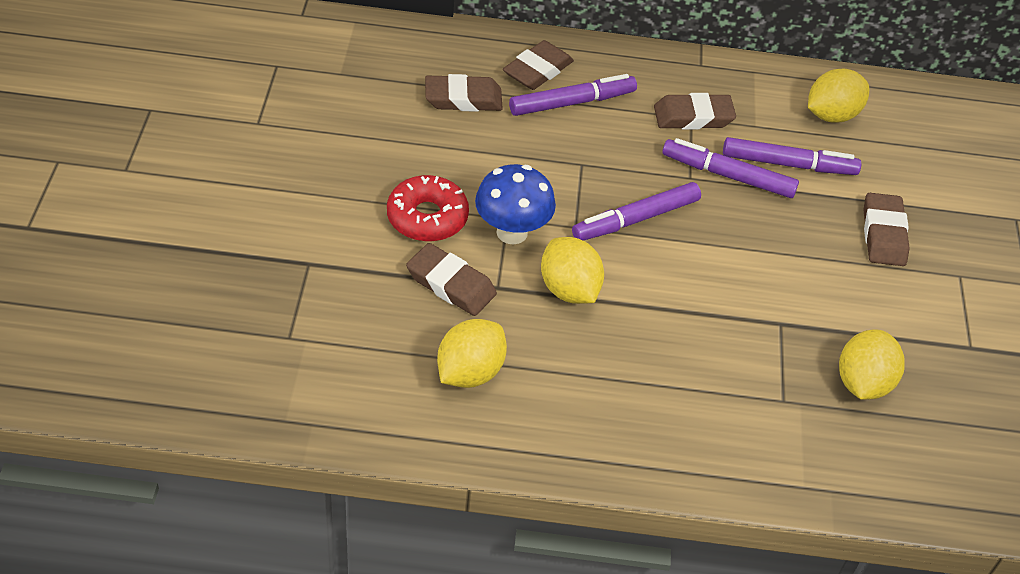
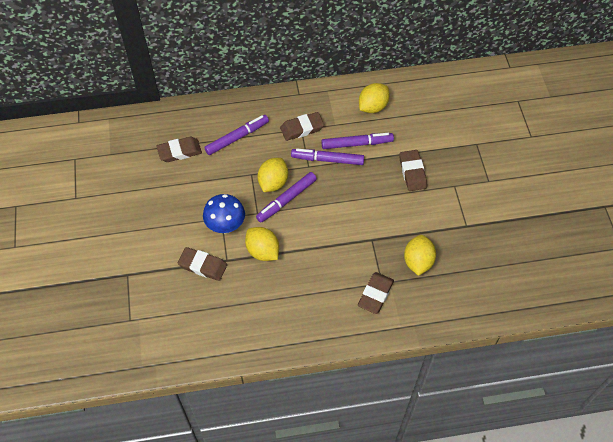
camera: 10 degrees left, 10 degrees up
(427, 217) = (180, 230): red donut -> none
(470, 372) = (225, 313): yellow lemon -> yellow lemon (273, 183)
(538, 70) = (214, 122): brown eraser -> brown eraser (375, 294)

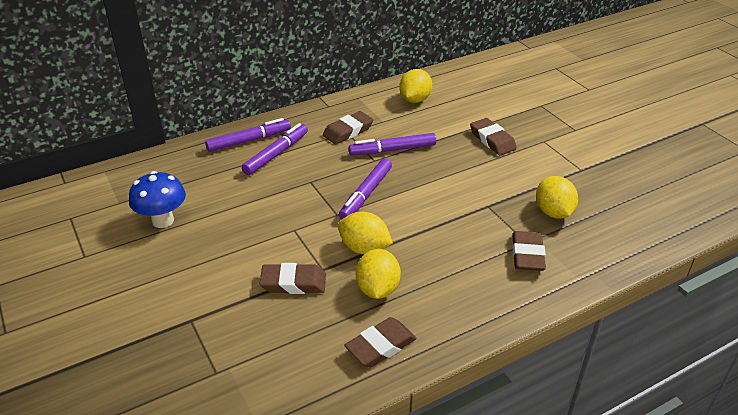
camera: 20 degrees left, 20 degrees down
(179, 151) = (210, 181): brown eraser -> brown eraser (381, 346)
(225, 226) = (303, 236): blue mushroom -> blue mushroom (163, 220)
(273, 183) = (341, 183): yellow lemon -> yellow lemon (377, 289)
(357, 144) = (417, 131): purple marker -> purple marker (249, 141)

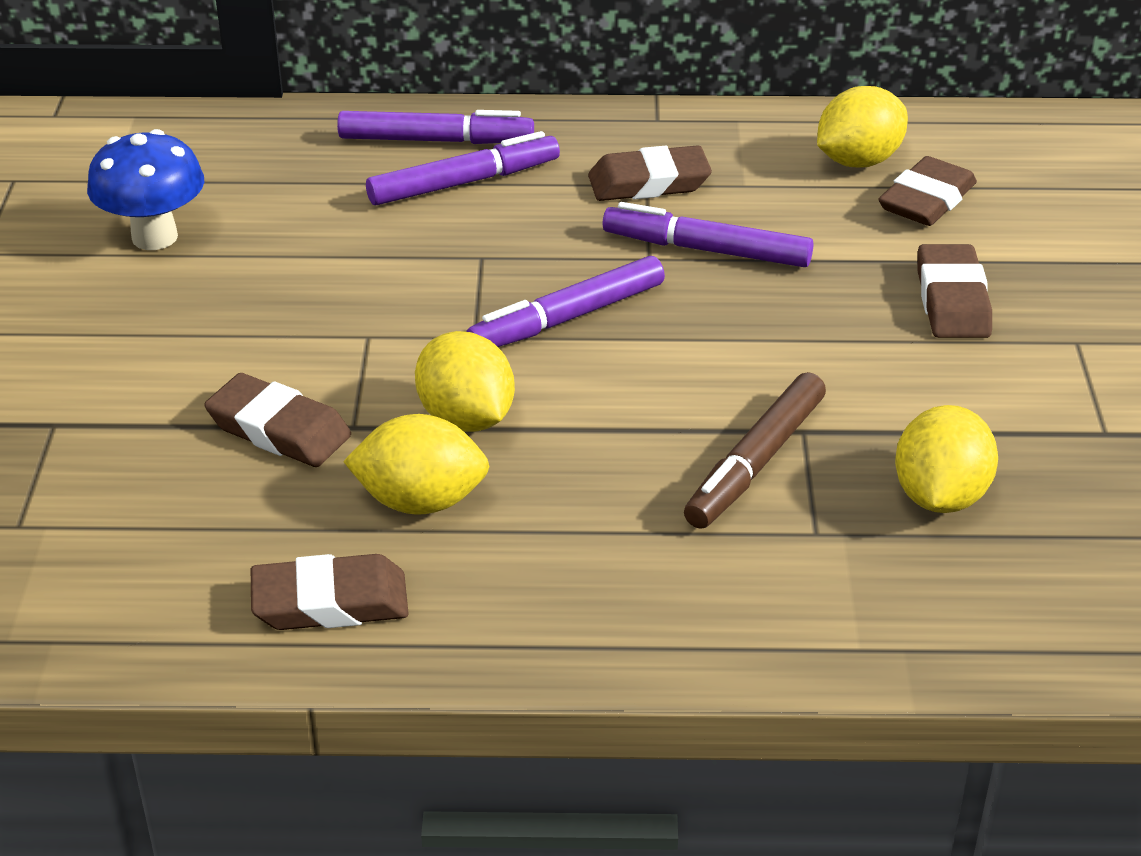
camera: 30 degrees right, 0 degrees up
(377, 289) = (420, 501): yellow lemon -> yellow lemon turned 60 degrees clockwise
(483, 224) = (755, 462): none -> brown marker
(527, 255) = (790, 557): brown eraser -> brown eraser (926, 200)

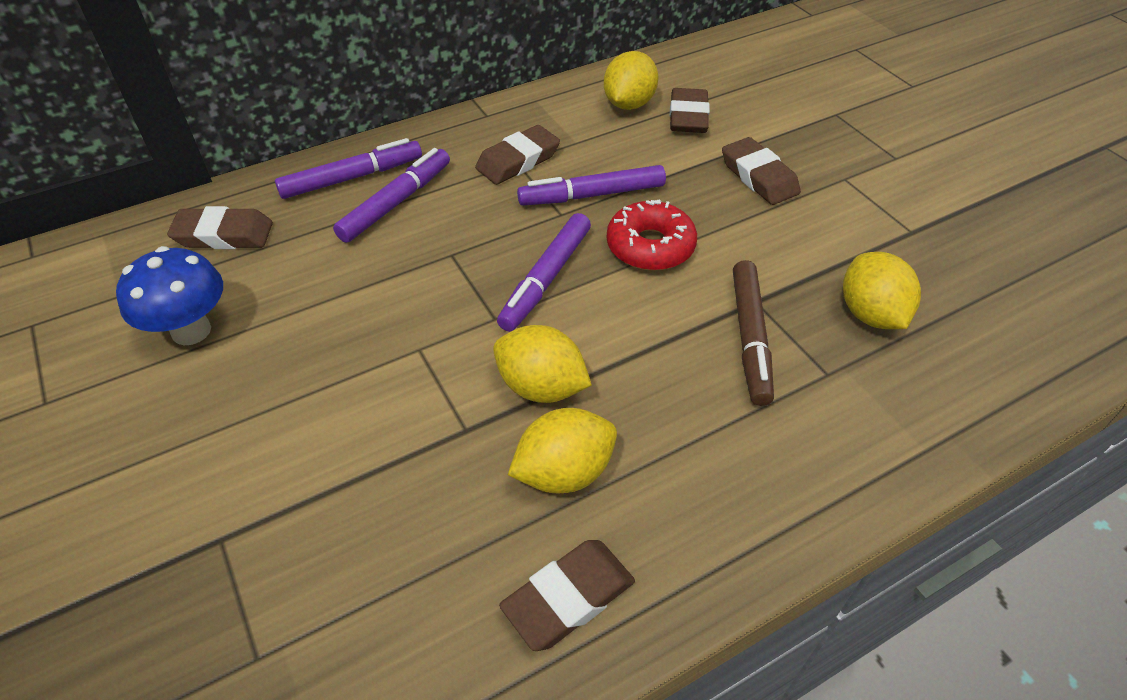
camera: 30 degrees left, 10 degrees up
(279, 430) = (413, 459): brown eraser -> brown eraser (224, 235)
(726, 328) = (650, 246): none -> red donut

